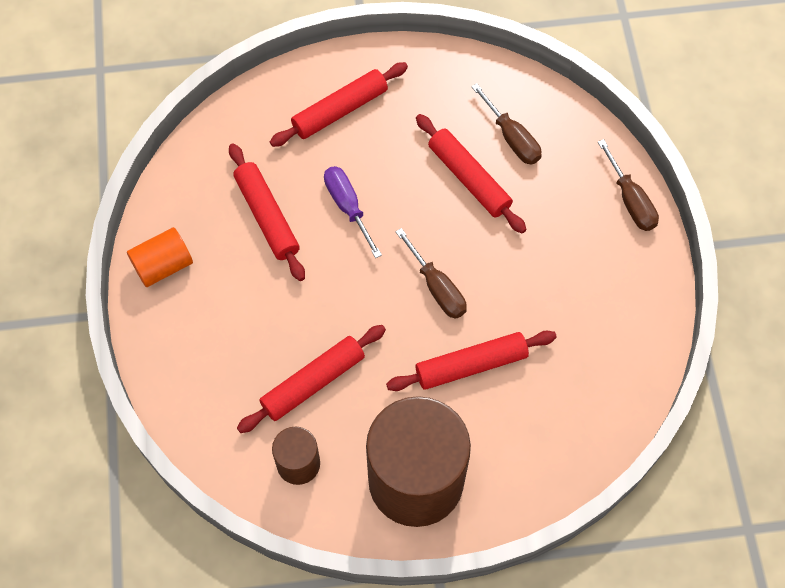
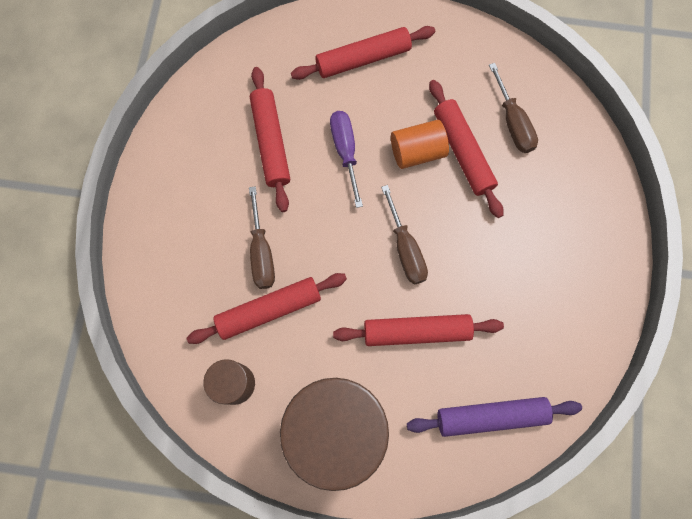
camera: 15 degrees right, 10 degrees up
(163, 266) = (167, 165): orange cylinder -> orange cylinder (417, 152)
(569, 427) = (491, 416): none -> purple rolling pin
(630, 200) = (608, 210): brown screwdriver -> brown screwdriver (261, 252)

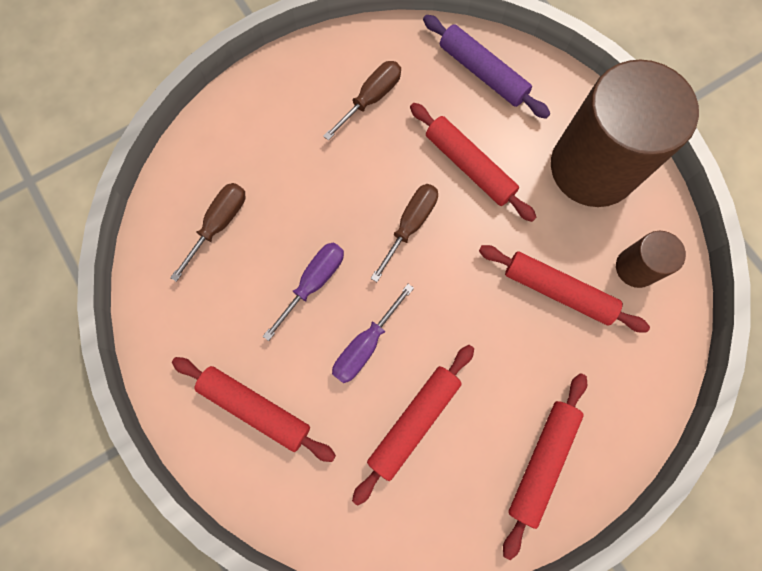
camera: 130 degrees left, 0 degrees up
(261, 252) = (518, 339): brown screwdriver -> brown screwdriver (371, 99)
(417, 152) = (313, 283): orange cylinder -> purple screwdriver
(463, 152) = (282, 245): red rolling pin -> red rolling pin (541, 461)

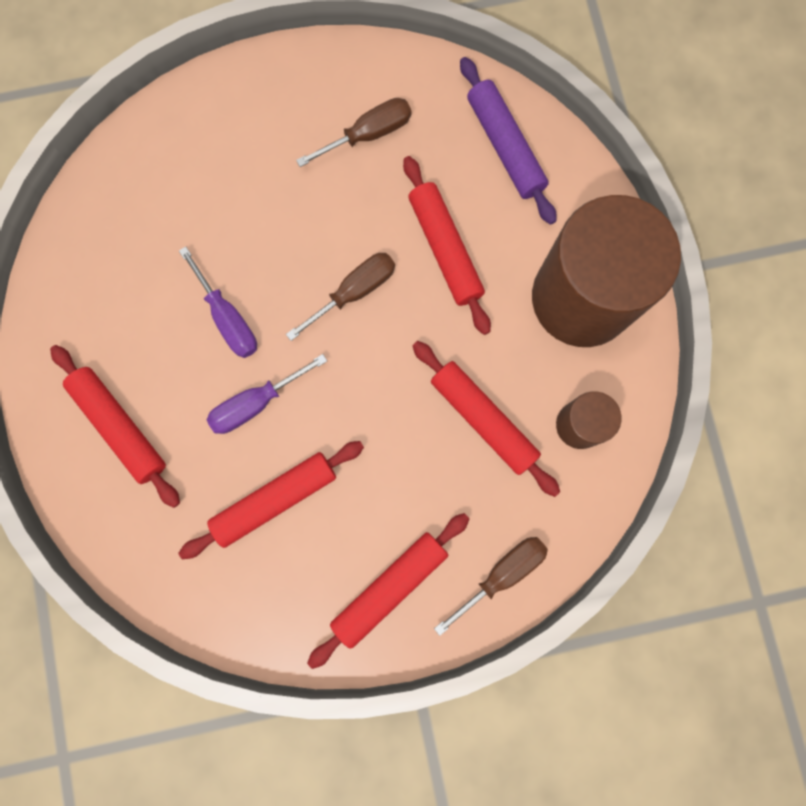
camera: 20 degrees right, 5 degrees up
(219, 224) = (152, 220): brown screwdriver -> brown screwdriver (501, 574)
(313, 283) = (228, 318): purple screwdriver -> purple screwdriver turned 90 degrees clockwise

